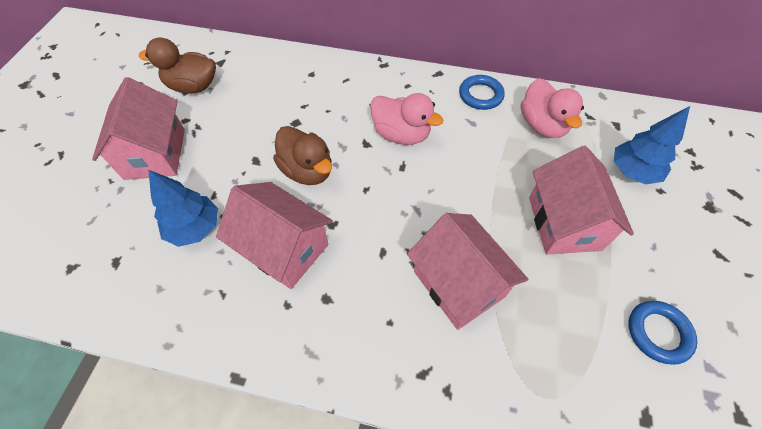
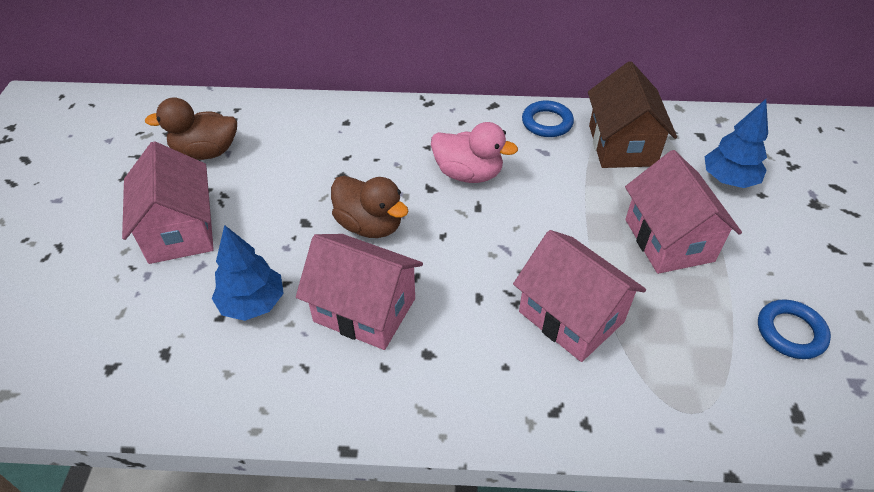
camera: 10 degrees left, 10 degrees down
(542, 125) = (622, 145): pink duck -> brown house

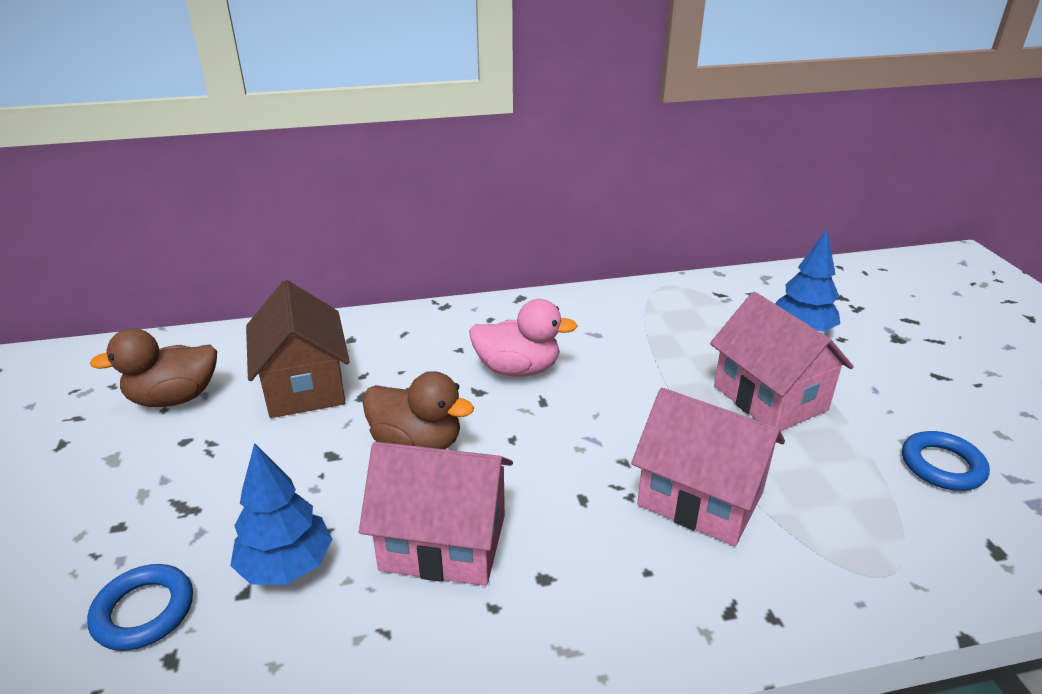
camera: 15 degrees left, 15 degrees down
(180, 231) = (158, 495): pink house -> none
(547, 122) = (586, 306): blue ring -> blue ring (144, 611)
(622, 145) = (677, 315): brown house -> brown house (305, 386)

